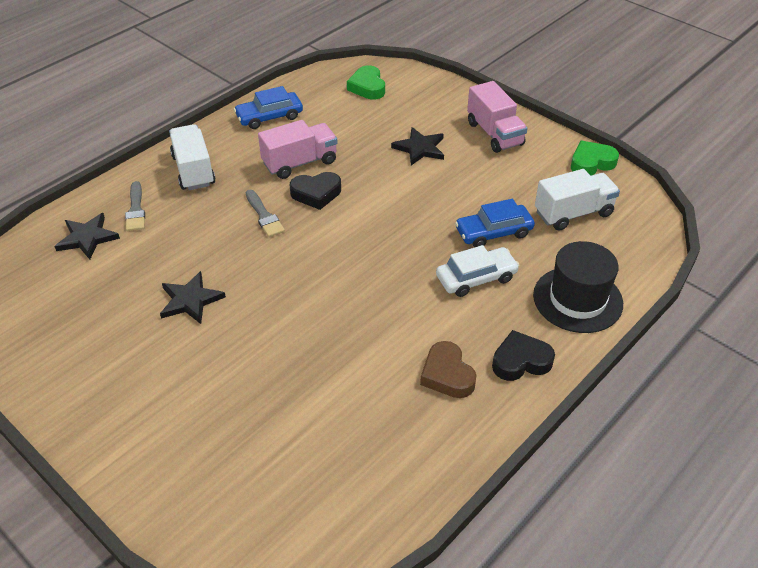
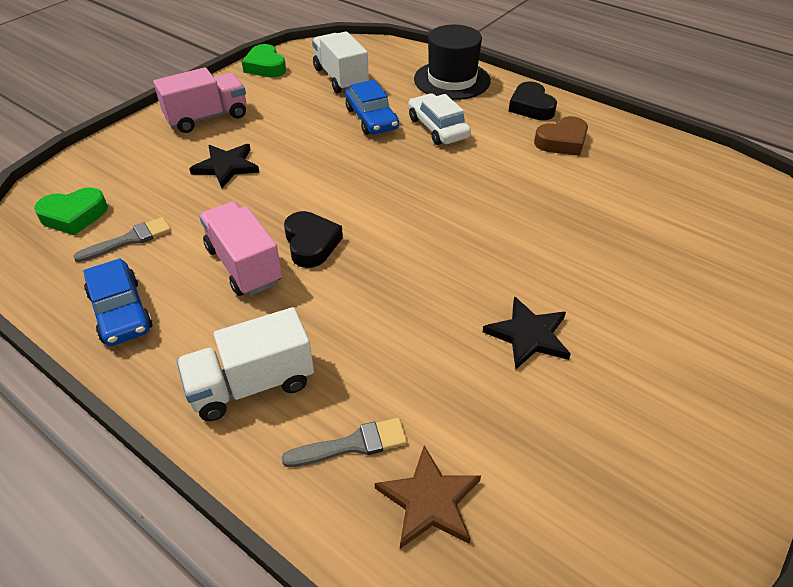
camera: 95 degrees left, 0 degrees up
(87, 238) = (429, 501): black star -> brown star
(264, 216) = (358, 286): grey brush -> grey brush (129, 240)

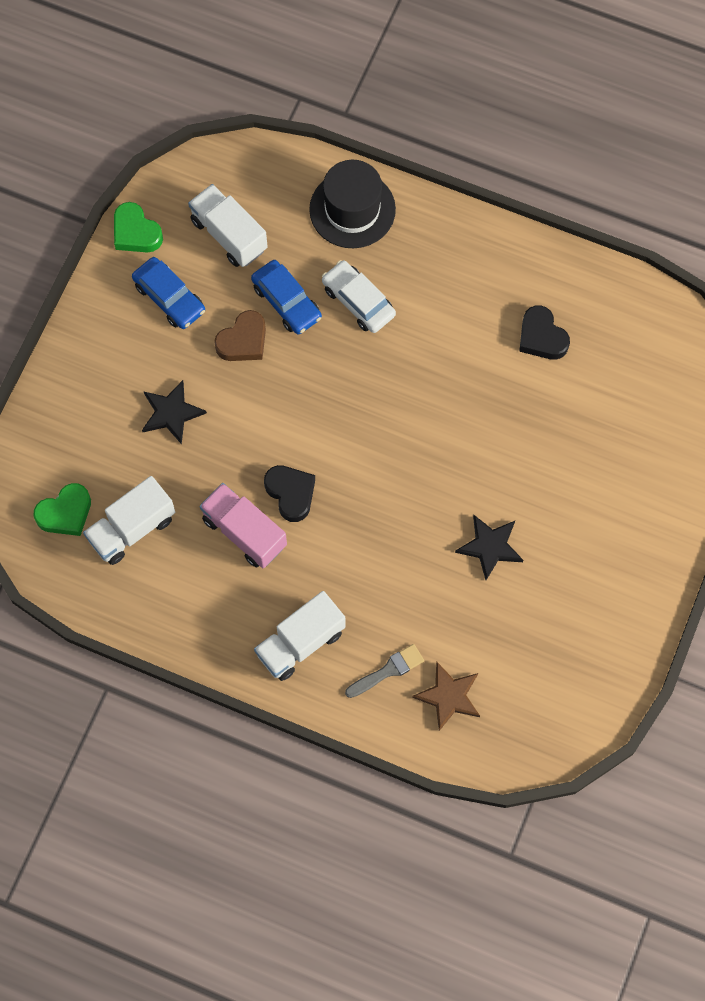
camera: 15 degrees left, 25 degrees up
(121, 311) = (168, 604): blue car -> blue car (169, 298)
(129, 240) = (132, 529): grey brush -> white truck
(207, 117) = (115, 341): pink truck -> none
(531, 107) = (446, 240): black heart -> black heart (541, 337)
(562, 142) = (485, 294): brown heart -> brown heart (243, 341)

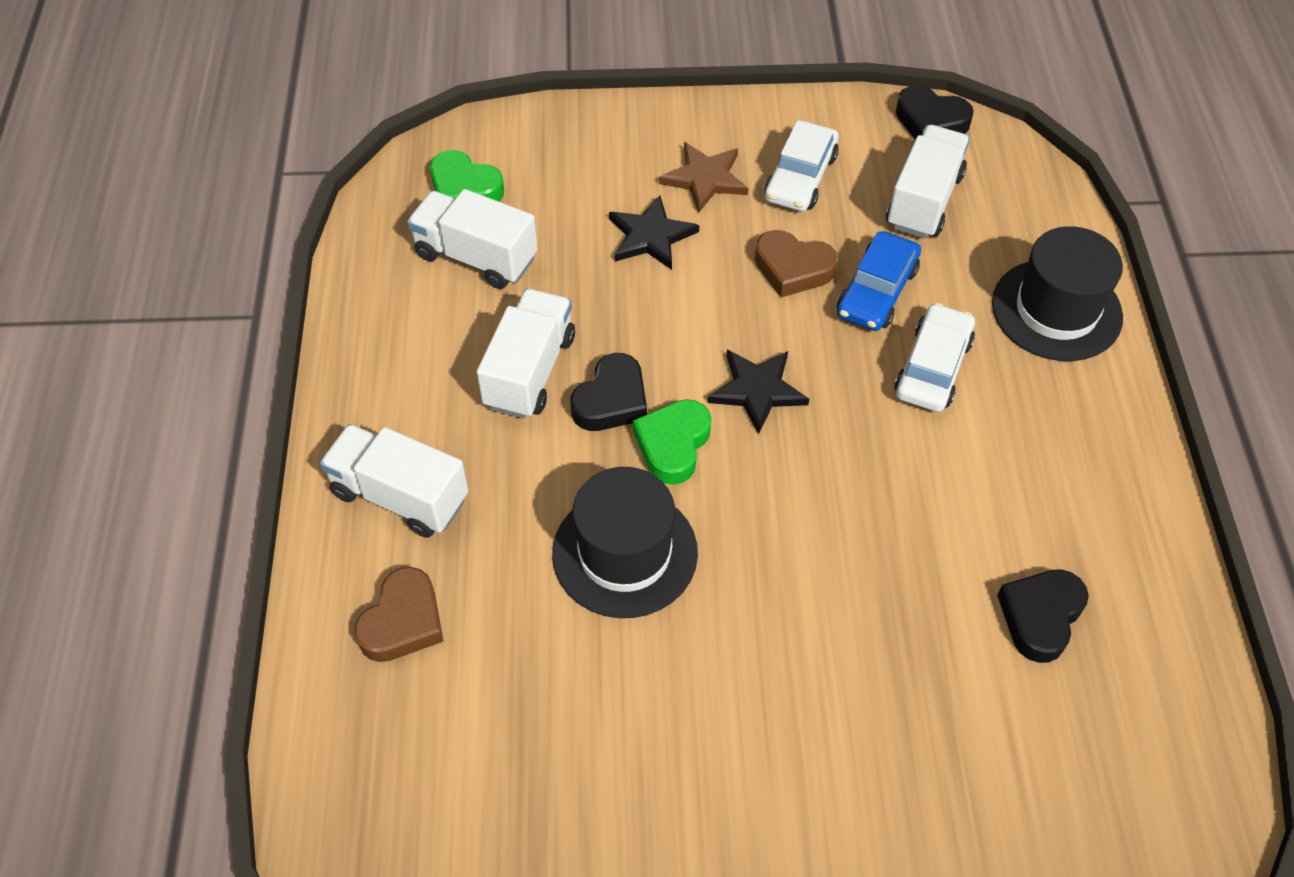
camera: 65 degrees right, 15 degrees down
(136, 232) = (861, 116): green heart -> green heart (673, 445)
(163, 193) = (930, 121): none -> black heart
(169, 298) = (800, 177): blue car -> white car
(244, 532) = (530, 371): pink truck -> white truck
(388, 670) = (403, 622): grey brush -> brown heart
(401, 532) = (625, 553): none -> black hat
(449, 696) = (395, 722): brown star -> brown star (705, 179)
(490, 546) = (663, 682): black star -> black star (757, 390)

